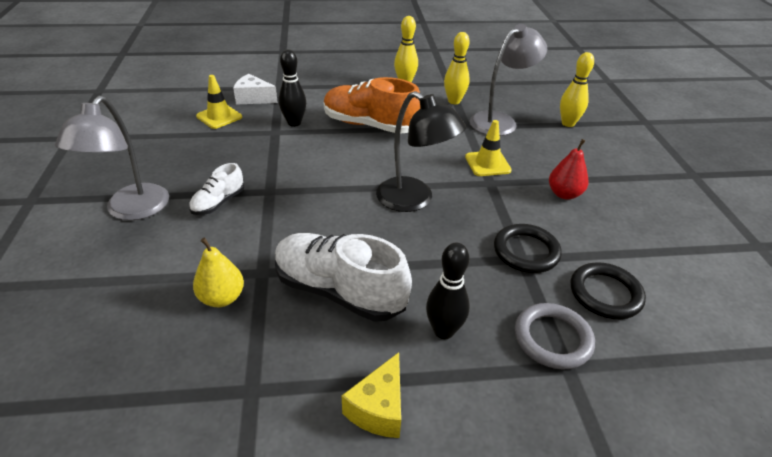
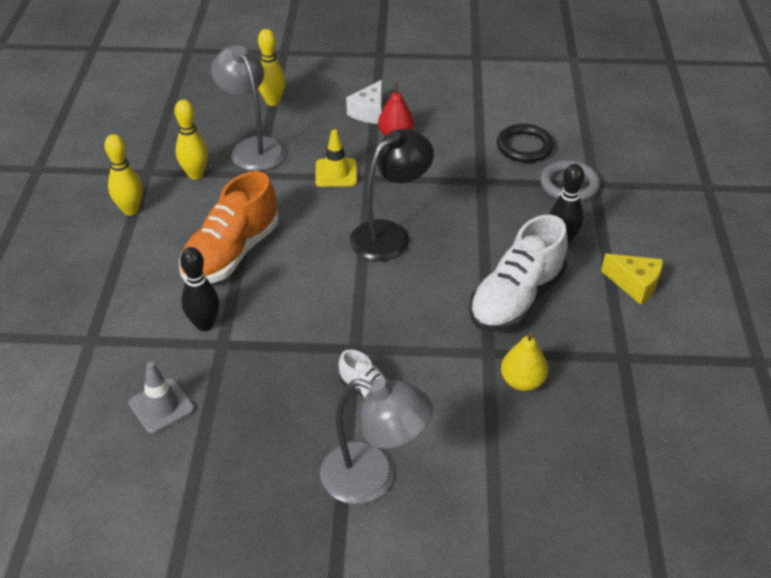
camera: 80 degrees left, 5 degrees up
(219, 117) = (161, 406): yellow traffic cone -> grey traffic cone
(253, 98) = (118, 368): white cheese -> white cheese (369, 112)
(526, 251) = (473, 176): black ring -> none

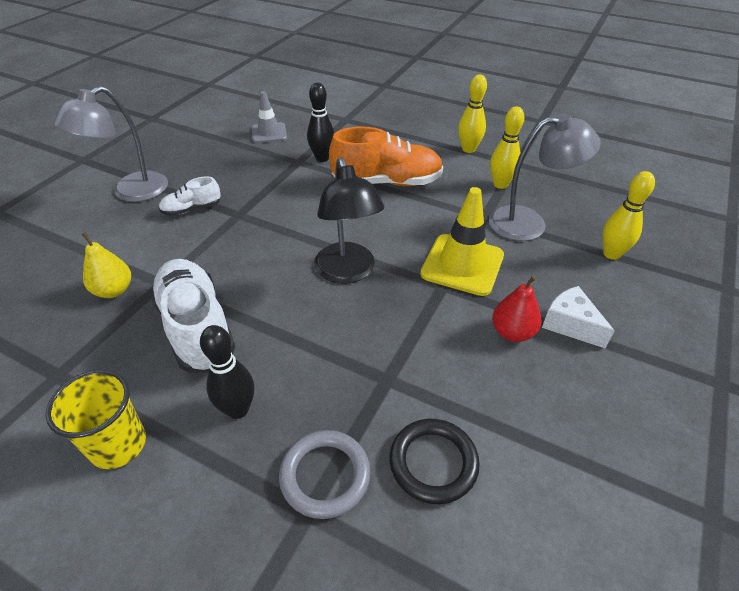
camera: 115 degrees right, 0 degrees up
(231, 253) = (387, 182): orange shoe -> orange shoe turned 120 degrees clockwise
(336, 173) = (462, 264): yellow traffic cone -> yellow traffic cone, size x1.57
(634, 284) = (118, 445): yellow cheese -> yellow cup

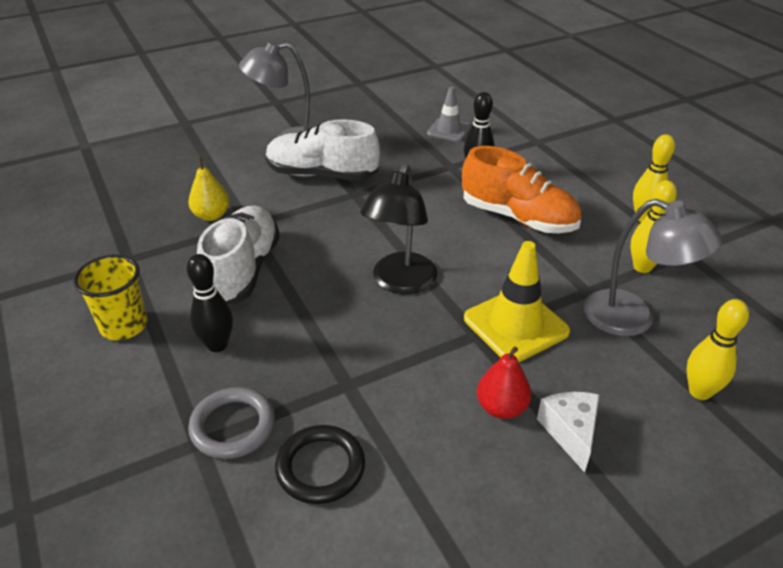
camera: 35 degrees right, 5 degrees down
(192, 209) = (322, 175): white shoe -> white shoe, size x1.94

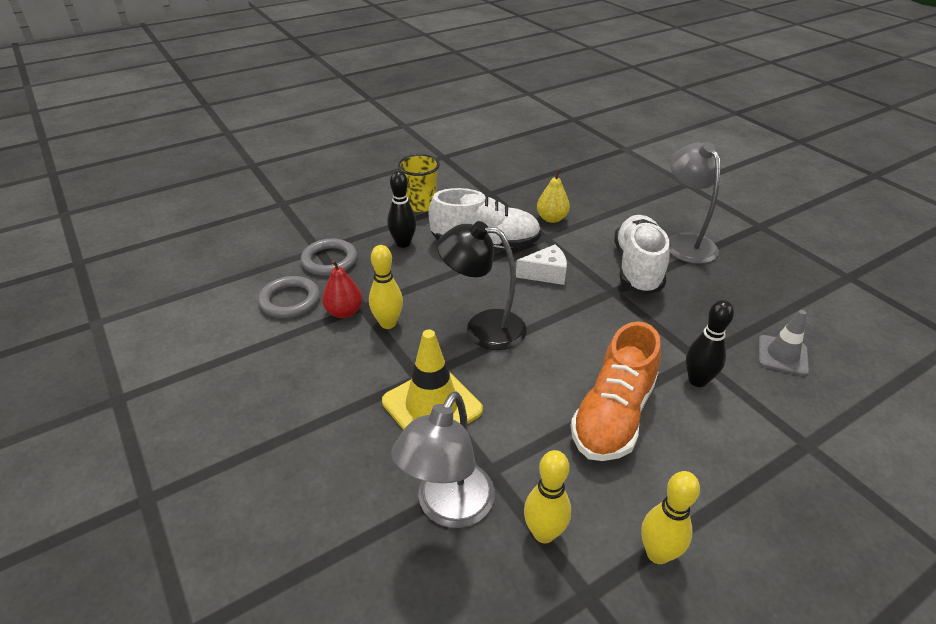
camera: 85 degrees right, 0 degrees up
(320, 467) = (290, 300): black ring -> grey ring
(501, 408) = (331, 392): red pear -> red pear (344, 312)
(570, 432) = (299, 437): white cheese -> white cheese (546, 274)
(699, 392) = (336, 554): yellow bowling pin -> yellow bowling pin (388, 323)

